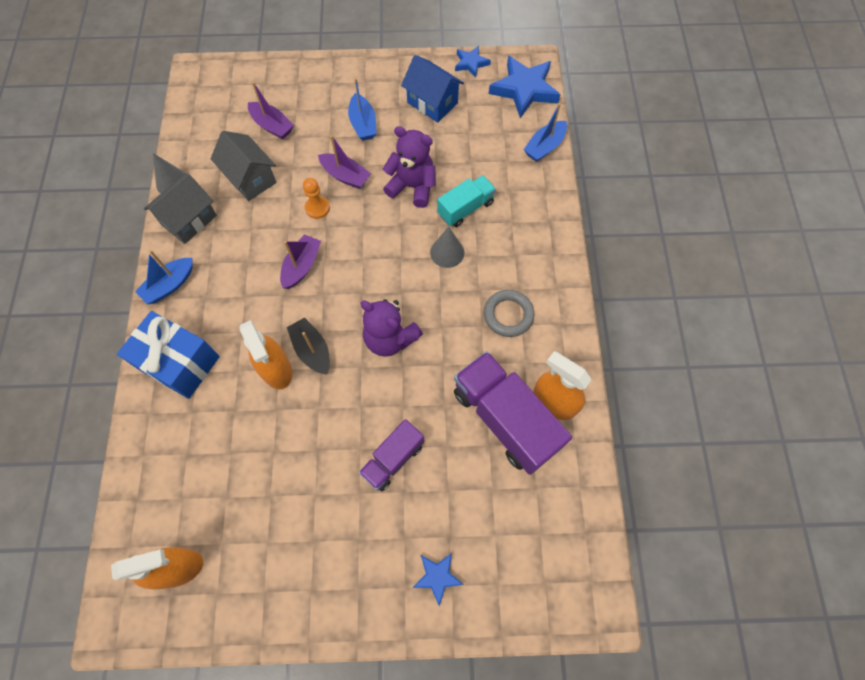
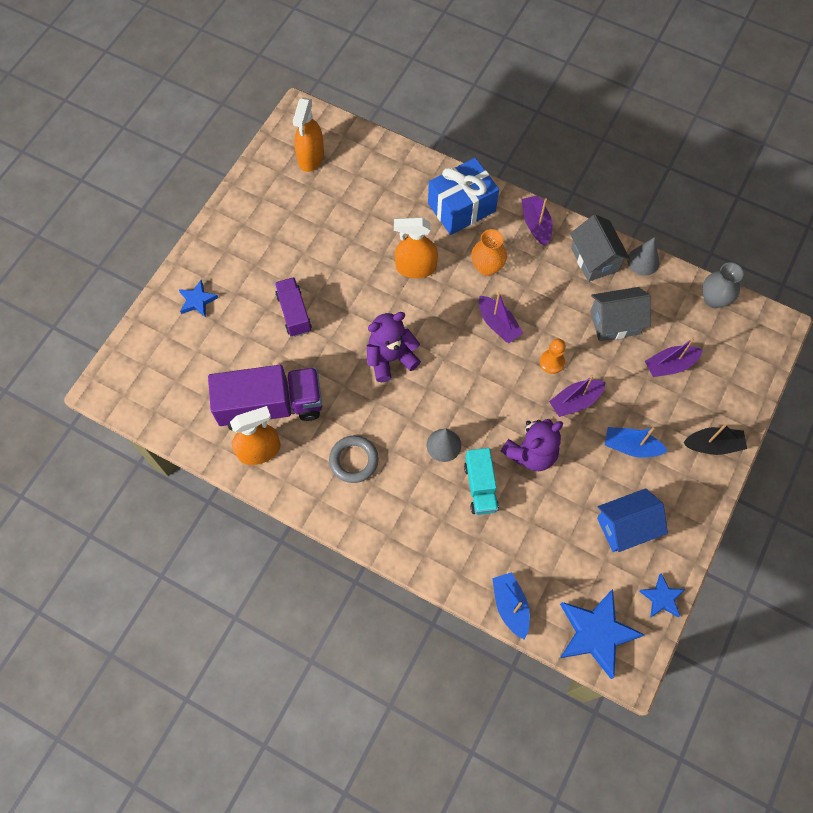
camera: 120 degrees right, 0 degrees up
(170, 285) = (536, 224): blue boat -> purple boat
(188, 119) = (713, 299): none -> grey vase
(242, 304) = (487, 267): none -> orange vase
(312, 350) = (416, 298): black boat -> black boat (713, 445)

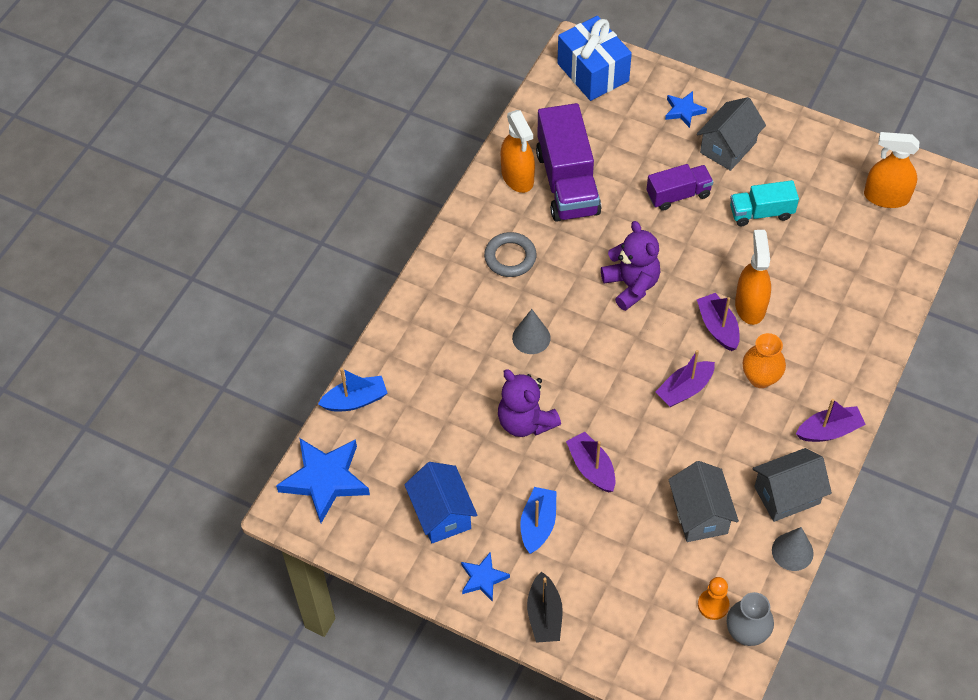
camera: 90 degrees right, 10 degrees down
(245, 268) = (728, 147): none -> grey house
(461, 207) = (841, 350): blue gift -> blue gift (593, 72)
(480, 487) = (484, 372): turquoise truck -> turquoise truck (761, 213)
(552, 362) = (640, 444): orange pawn -> orange pawn (713, 605)
(662, 598) = (361, 546): blue star -> blue star (483, 578)
(670, 365) = (647, 573): purple boat -> purple boat (718, 327)

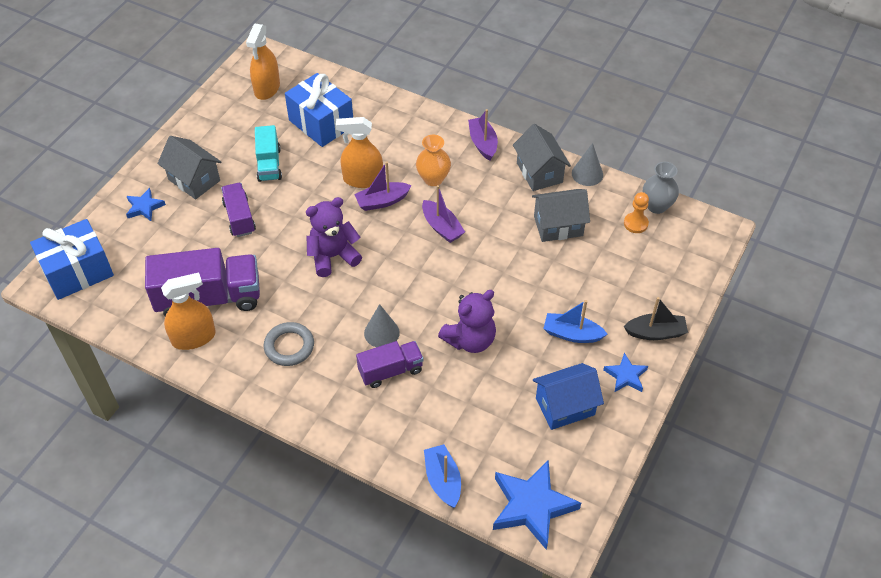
camera: 90 degrees left, 5 degrees down
(483, 348) = (390, 371): none -> purple truck
(591, 468) = (516, 294): purple boat -> none
(836, 257) = (321, 123): none -> blue gift

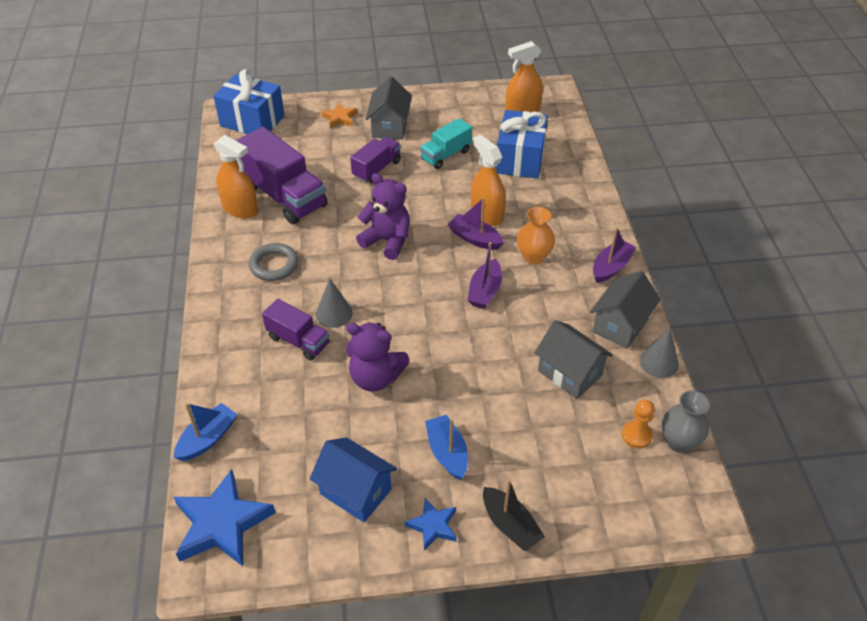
camera: 55 degrees right, 5 degrees down
(144, 207) = (340, 118): blue star -> orange star

